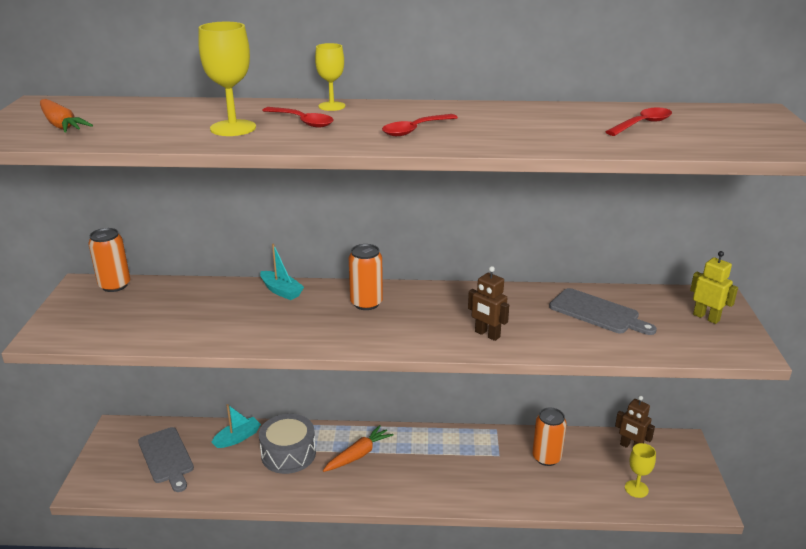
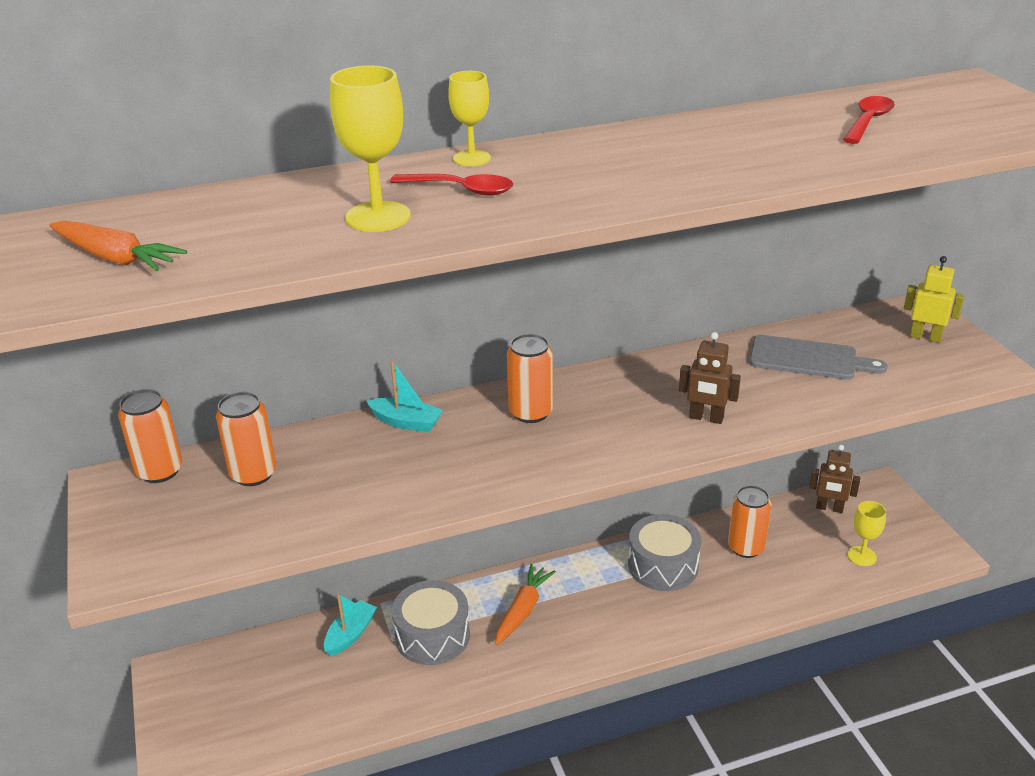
camera: 20 degrees left, 5 degrees up
(165, 300) = (253, 474): none -> orange can
(166, 457) = (268, 690): grey cutting board -> none
(415, 130) = (619, 177): red spoon -> none
(476, 453) = (663, 565): none -> grey drum

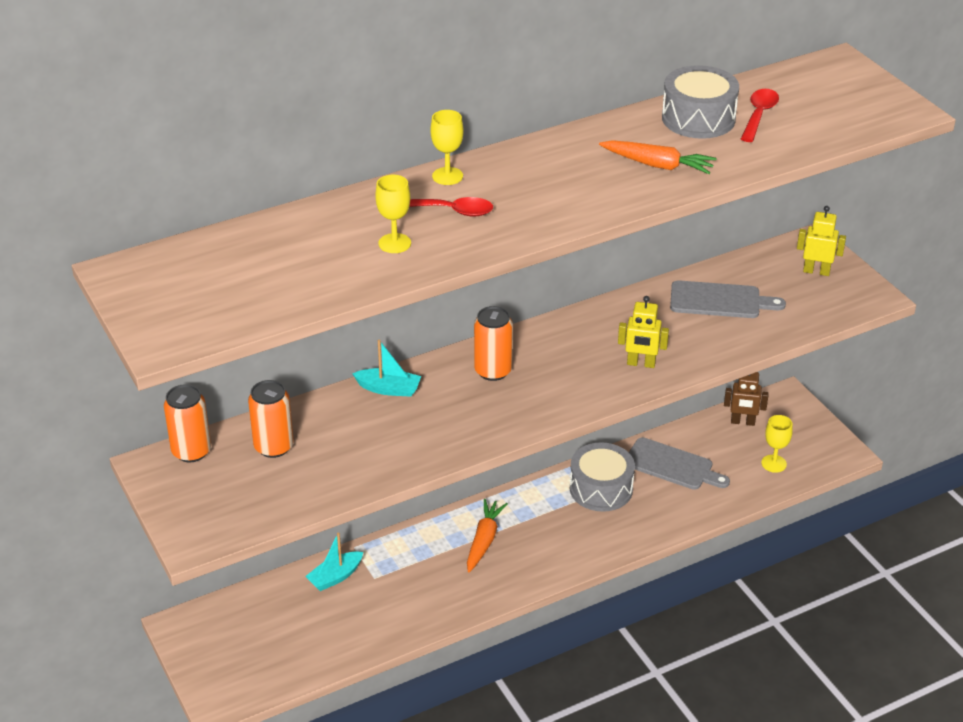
camera: 10 degrees left, 5 degrees up
(115, 258) = (207, 298): orange carrot -> orange carrot (658, 165)
(350, 634) = (335, 577): turquoise boat -> turquoise boat turned 150 degrees counterclockwise
(378, 217) = (394, 243): yellow goblet -> yellow goblet, size x0.64
(432, 636) = (409, 570): grey drum -> grey drum (698, 118)
(706, 418) = (641, 364): brown robot -> yellow robot
(746, 547) = (672, 465): orange can -> grey cutting board

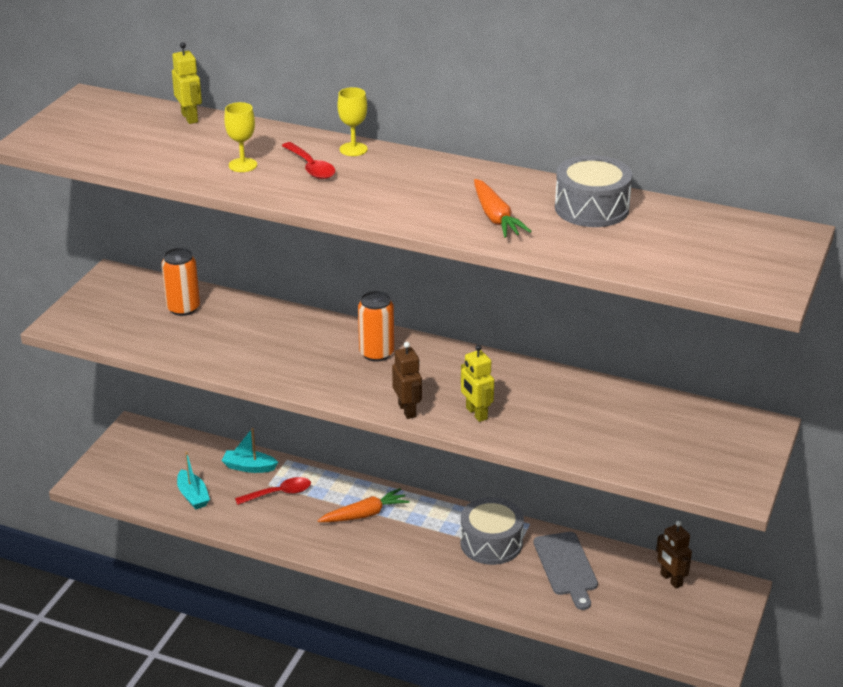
camera: 50 degrees right, 5 degrees down
(191, 451) = (142, 282): orange can -> none
(389, 389) = (299, 321): turquoise boat -> turquoise boat (193, 496)
(594, 396) = (407, 410): none -> brown robot
(720, 301) = (611, 415): grey cutting board -> none
(759, 115) = (642, 230): red spoon -> red spoon (279, 493)
(774, 463) = (644, 623): yellow goblet -> none
(816, 271) = (727, 446): yellow robot -> yellow robot (190, 118)

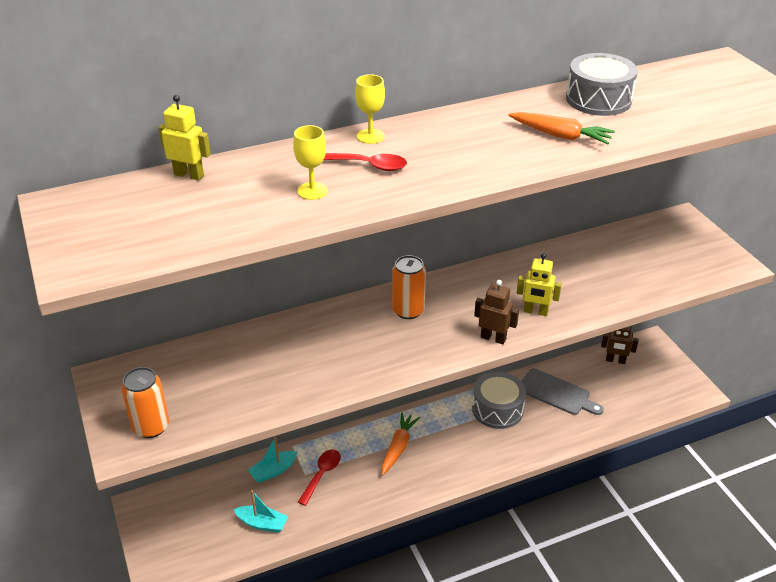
camera: 45 degrees left, 5 degrees up
(183, 308) = (211, 366): orange can -> orange can (151, 427)

